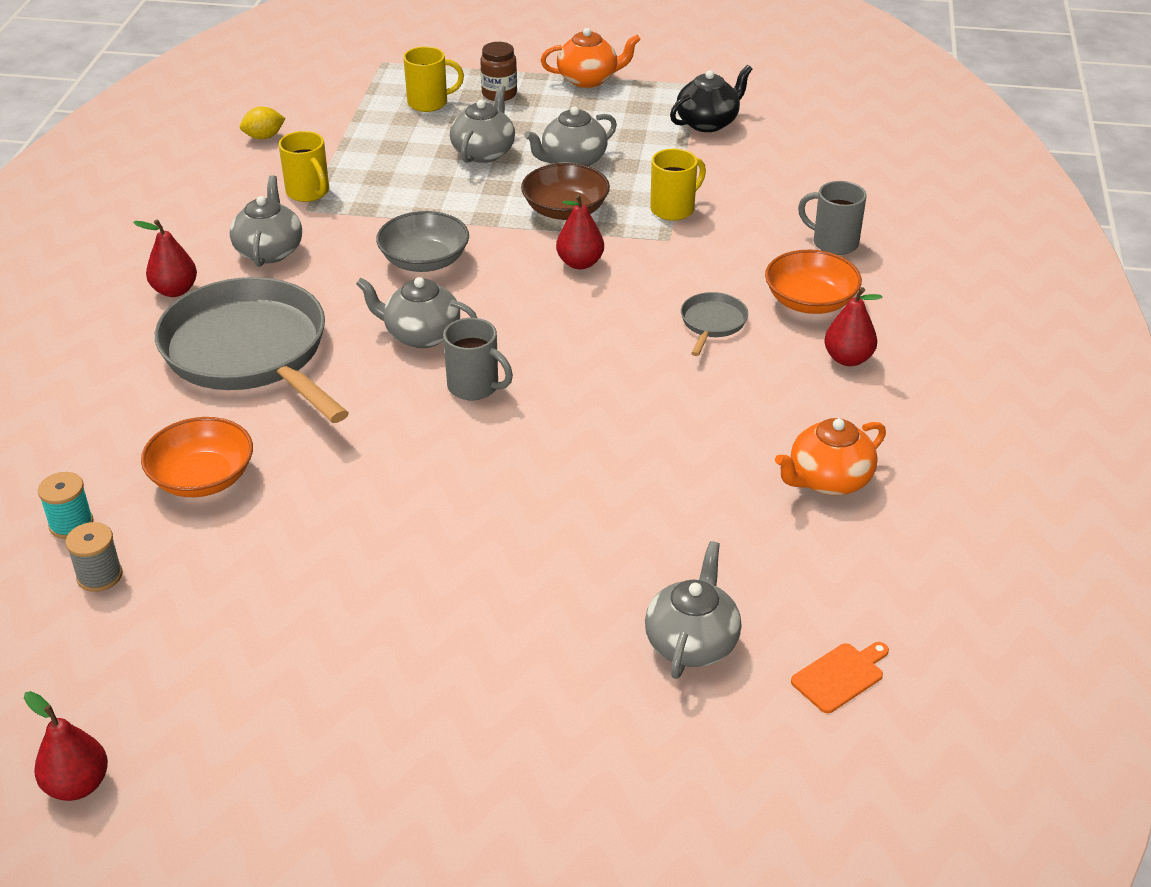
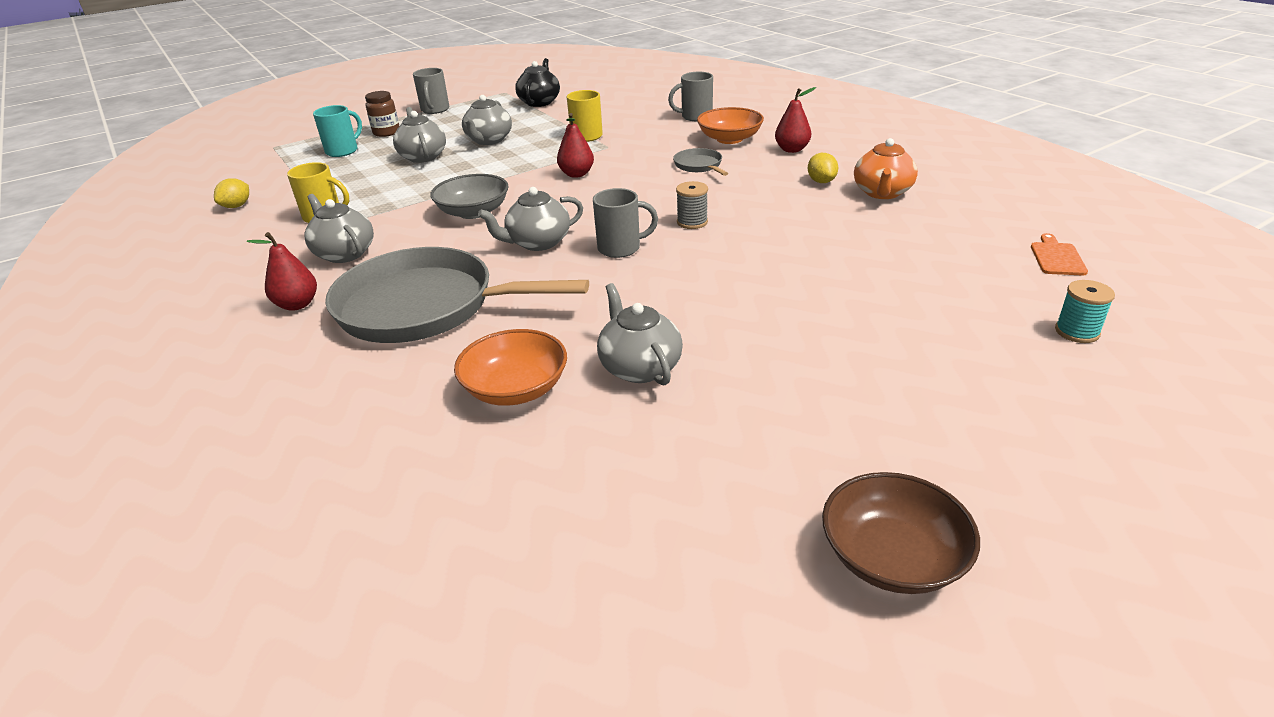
camera: 40 degrees left, 5 degrees down
(71, 524) = (450, 481): turquoise spool -> turquoise spool (1077, 332)
(77, 785) = (792, 654): red pear -> none
(99, 576) = (538, 497): grey spool -> grey spool (692, 222)
(429, 103) = (343, 151): yellow mug -> turquoise mug
(565, 210) = (524, 159): brown bowl -> brown bowl (892, 557)
(588, 79) = (435, 110): orange teapot -> grey mug
(692, 643) = (971, 286): grey teapot -> grey teapot (639, 367)
(795, 424) = (821, 181): none -> yellow lemon

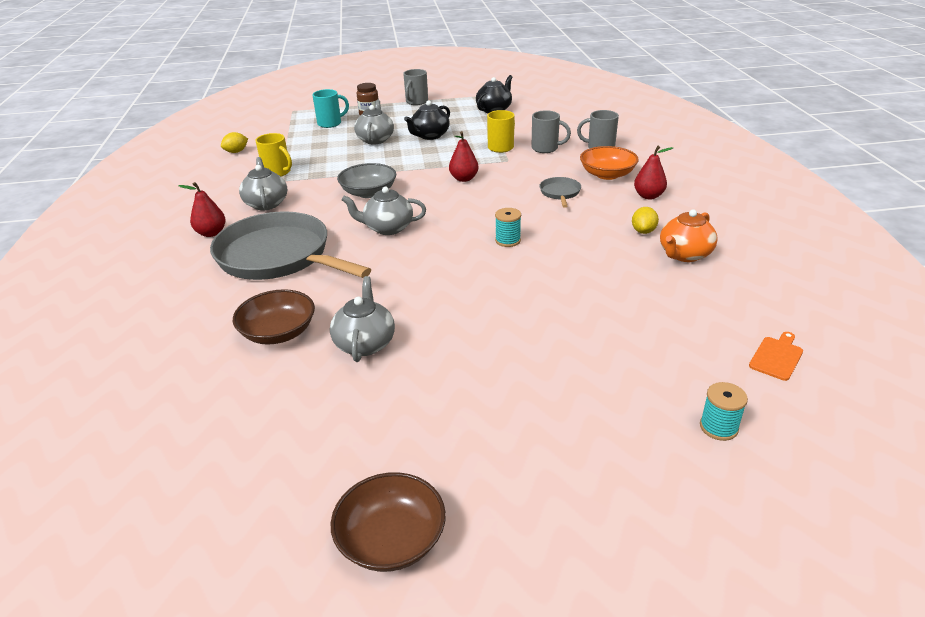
camera: 25 degrees right, 0 degrees up
(489, 140) = (430, 136): grey teapot -> black teapot
(515, 389) = (278, 332): orange bowl -> brown bowl
(621, 248) = (438, 248): grey mug -> grey mug (546, 148)
(692, 222) = (508, 240): grey spool -> turquoise spool

